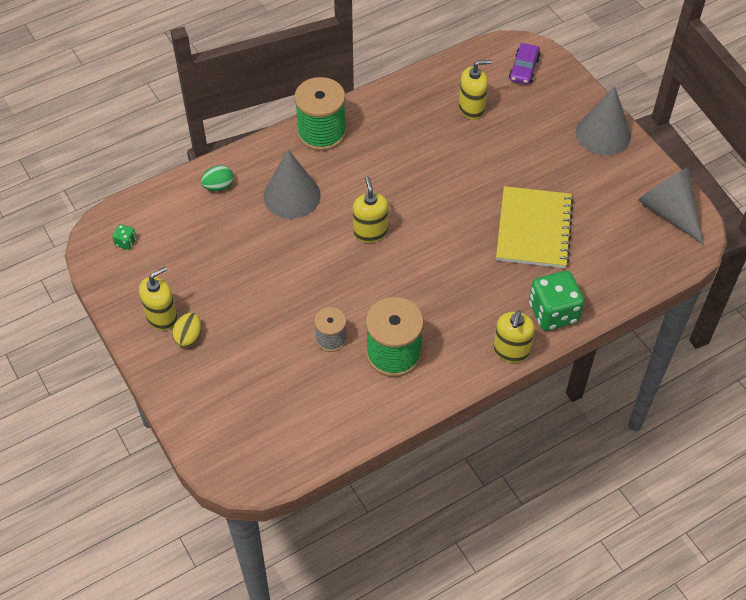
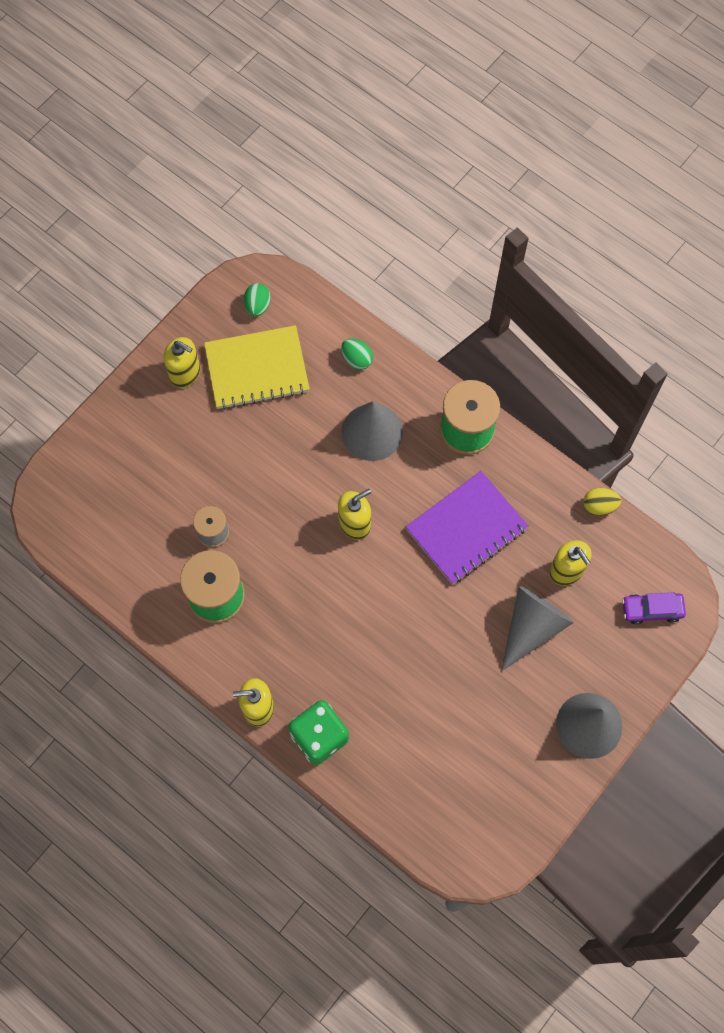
camera: 70 degrees right, 15 degrees up
(126, 242) = (257, 306): green dice -> green egg
(189, 337) = (171, 405): yellow egg -> yellow egg (599, 506)
(409, 159) = (466, 529): none -> purple notebook
(534, 229) = (421, 687): yellow notebook -> yellow notebook (257, 369)
(669, 212) = (502, 827): grey cone -> grey cone (532, 627)

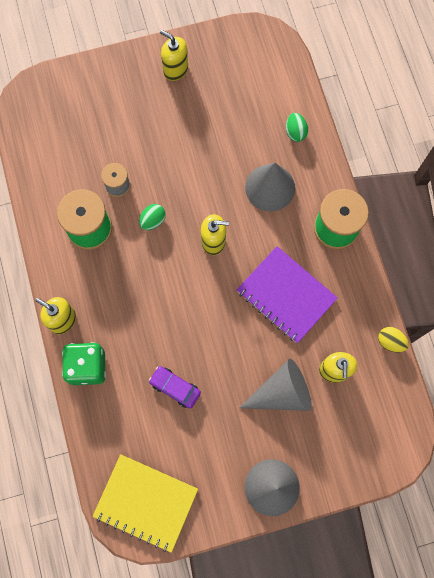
camera: 35 degrees right, 5 degrees up
(185, 373) = (175, 69): yellow soap dispenser -> yellow soap dispenser turned 150 degrees clockwise
(257, 306) = (255, 55): green egg -> green egg (153, 221)
(257, 369) = (224, 96): yellow notebook -> yellow notebook (146, 502)
(466, 529) = (286, 295): purple notebook -> purple notebook turned 45 degrees clockwise
(651, 609) = (375, 439): purple car -> purple car (175, 387)

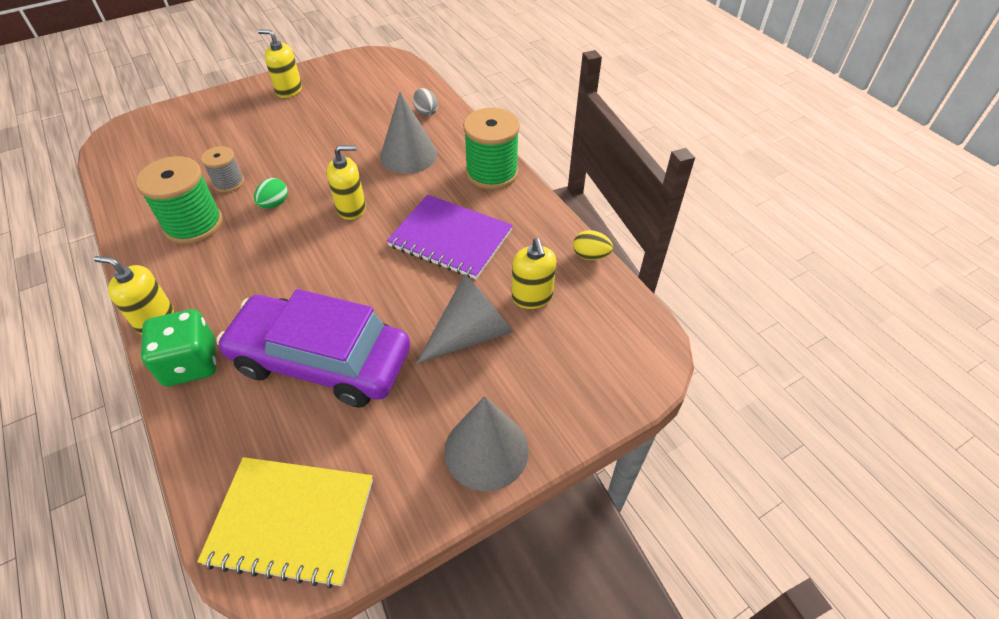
camera: 15 degrees left, 25 degrees down
(175, 387) = (321, 360): purple car -> purple car, size x2.44
(295, 132) = (426, 112): green egg -> grey egg

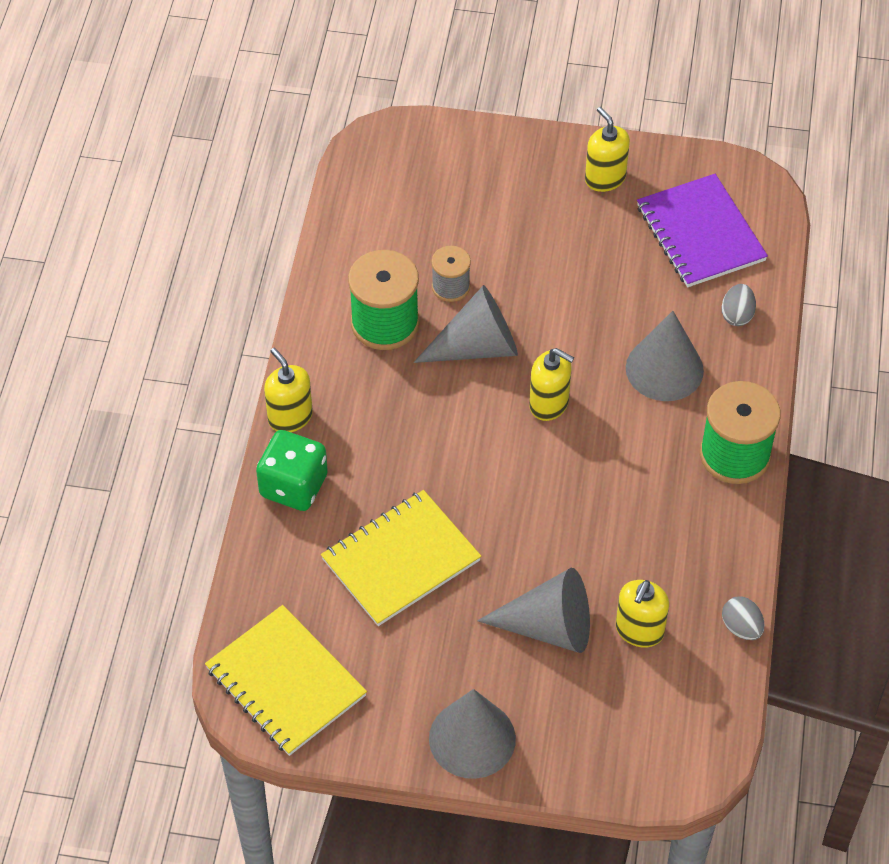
camera: 40 degrees right, 5 degrees up
(274, 204) = (477, 347): green egg -> grey cone
(321, 360) = (400, 560): purple car -> yellow notebook
(450, 238) = (618, 509): purple notebook -> purple notebook (700, 233)
(590, 256) = (741, 627): yellow egg -> grey egg

